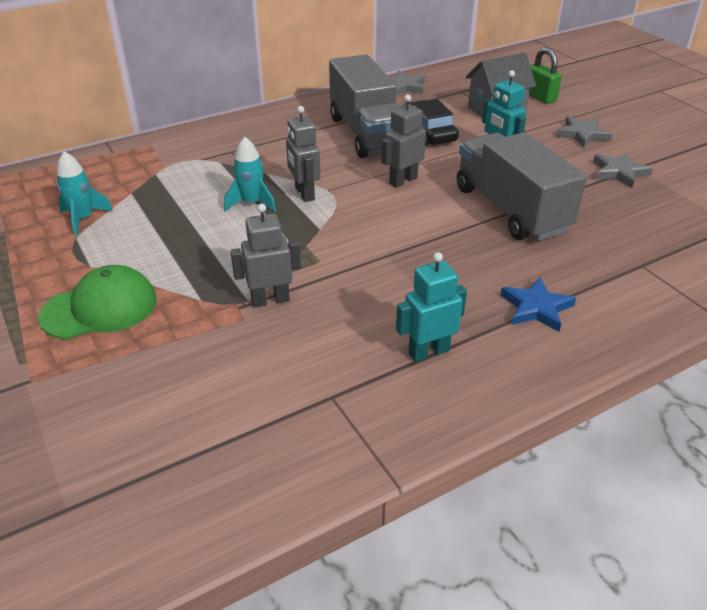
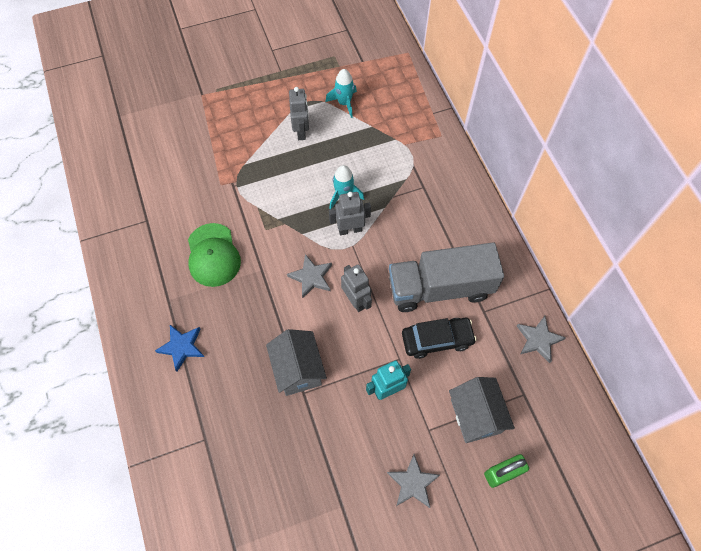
camera: 100 degrees right, 25 degrees up
(100, 308) = (250, 118): green cap -> green cap (213, 255)
(270, 300) = (233, 199): grey robot -> grey robot (301, 131)
(428, 352) = (163, 274): turquoise robot -> none
(511, 209) = (298, 370): grey truck -> grey house
(619, 172) = (336, 486): grey star -> grey star (311, 277)

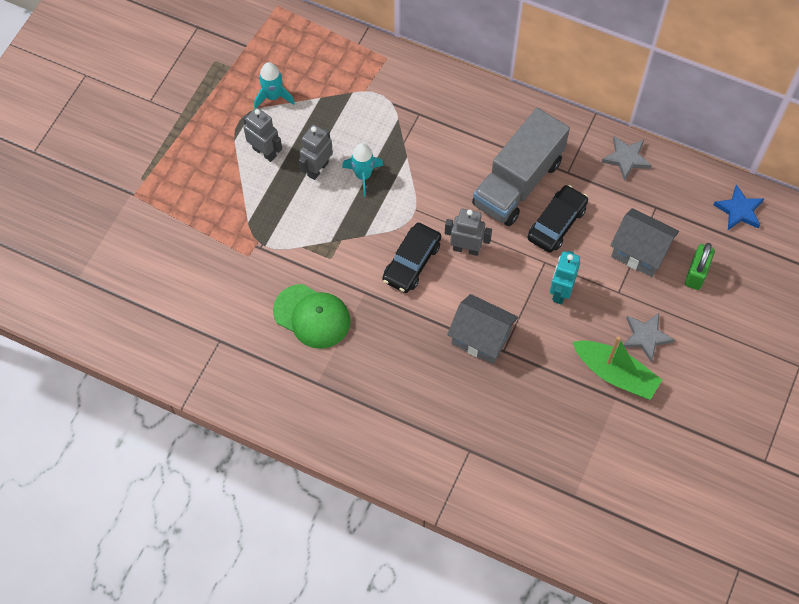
camera: 45 degrees left, 0 degrees up
(182, 347) = (372, 406): blue star -> blue star (739, 210)
(311, 277) = (411, 262): grey star -> black car
(350, 229) = (399, 198): grey robot -> grey robot (317, 169)
(361, 487) = (615, 374): none -> green boat

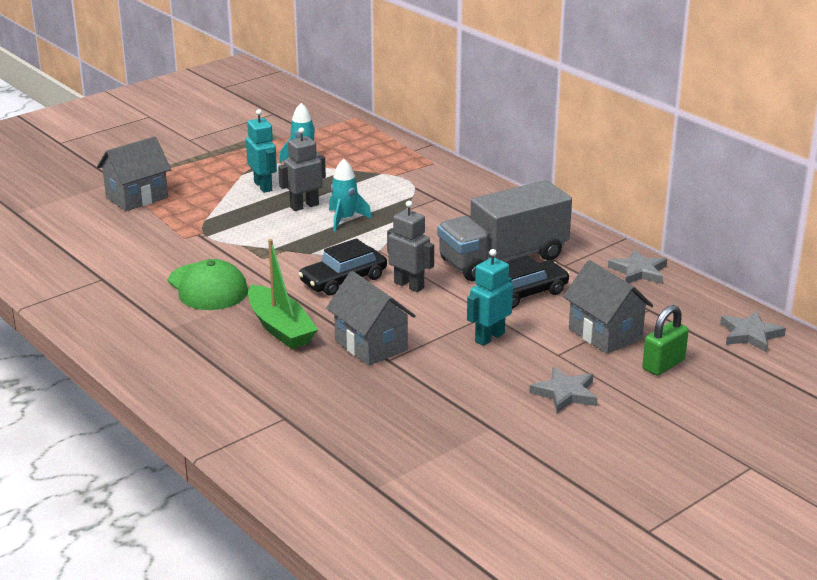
camera: 25 degrees right, 35 degrees down
(167, 212) = (137, 197): none -> grey house
(264, 152) = (263, 186): grey robot -> turquoise robot
(615, 374) = (505, 410): green boat -> green boat (280, 328)
(739, 210) = (750, 334): blue star -> grey star

